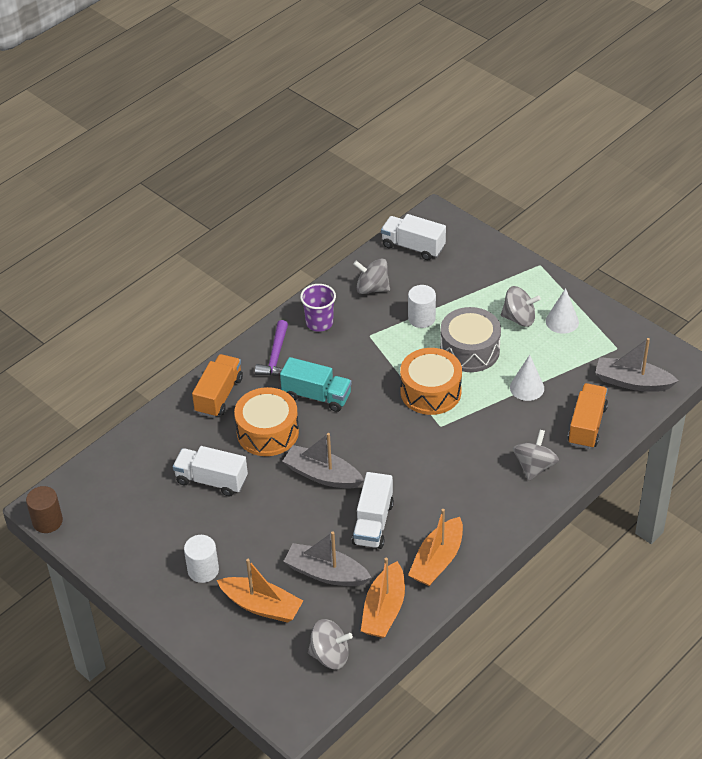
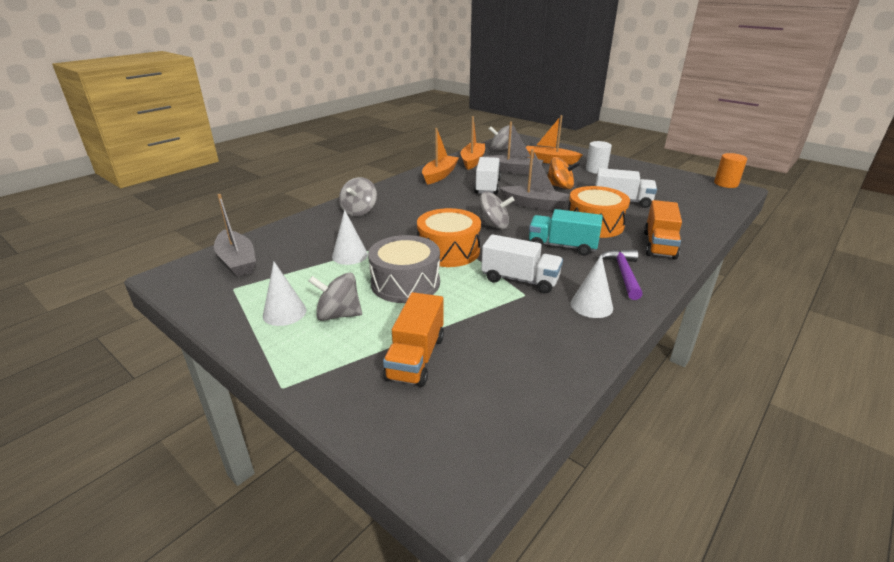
camera: 175 degrees right, 15 degrees down
(47, 521) = (726, 184): brown cylinder -> orange cylinder
(275, 520) = (560, 186): none -> orange spinning top
(319, 323) = (591, 305): purple cup -> white cone
(372, 288) = (538, 347): grey spinning top -> grey spinning top (493, 225)
(413, 247) = (488, 414): white truck -> white truck (520, 280)
(421, 318) = (464, 312): white cylinder -> none
(587, 425) = (302, 233): orange truck -> orange truck (416, 358)
(632, 382) = (237, 261): grey boat -> grey boat turned 45 degrees clockwise

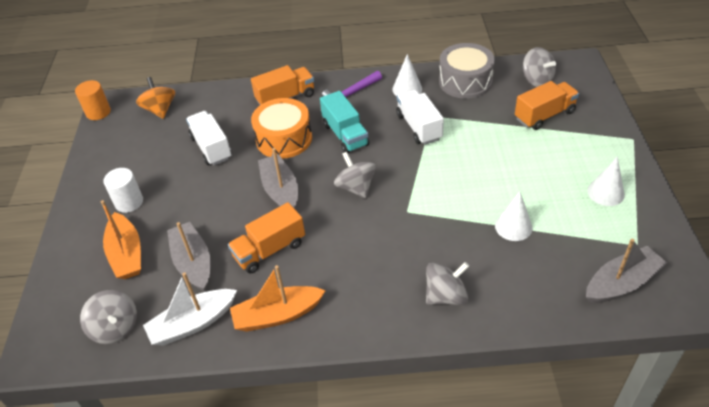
camera: 130 degrees left, 15 degrees up
(237, 261) = (621, 283): grey boat -> grey boat turned 45 degrees clockwise
(338, 314) = (568, 169): grey spinning top -> grey spinning top (537, 80)
(405, 283) = (497, 169): grey drum -> grey drum (465, 81)
(448, 251) = (430, 181): orange drum -> none
(472, 161) = (193, 323): orange boat -> white boat
(487, 187) = (269, 250): white truck -> orange truck
(560, 186) = (212, 200): orange spinning top -> orange spinning top (160, 110)

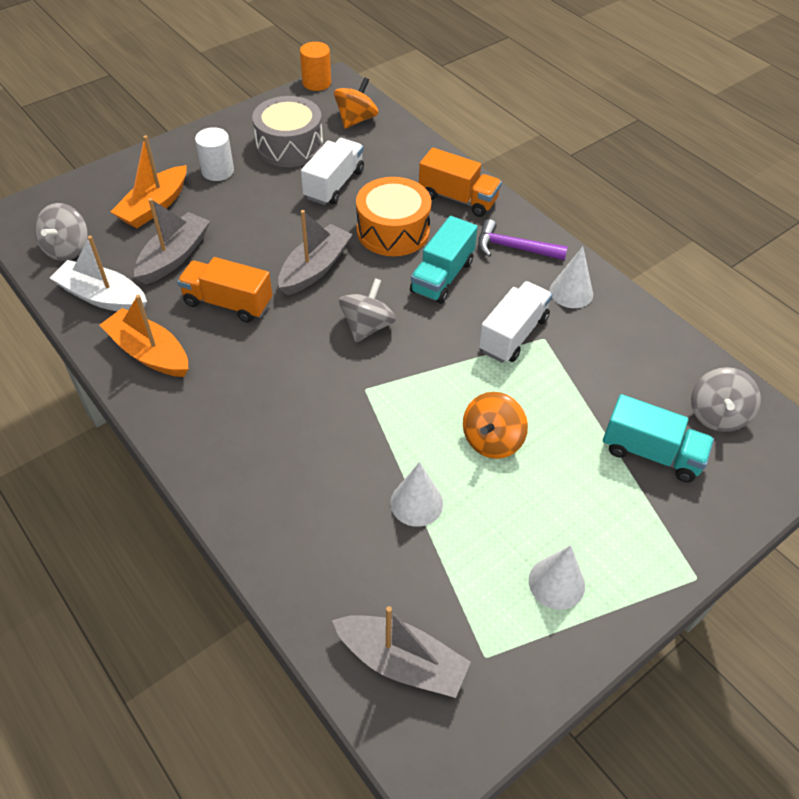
camera: 50 degrees right, 5 degrees up
(446, 296) = (263, 482): grey spinning top -> none
(465, 81) = (639, 341): grey drum -> grey drum (289, 146)
(490, 172) = (492, 440): none -> orange spinning top
(544, 115) = (651, 453): orange truck -> turquoise truck

